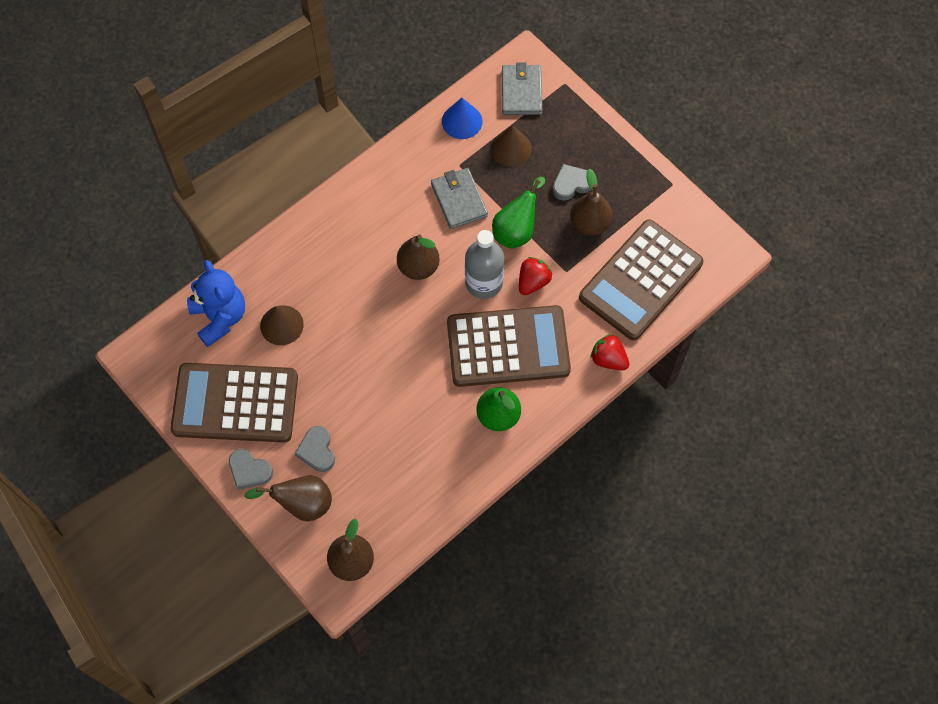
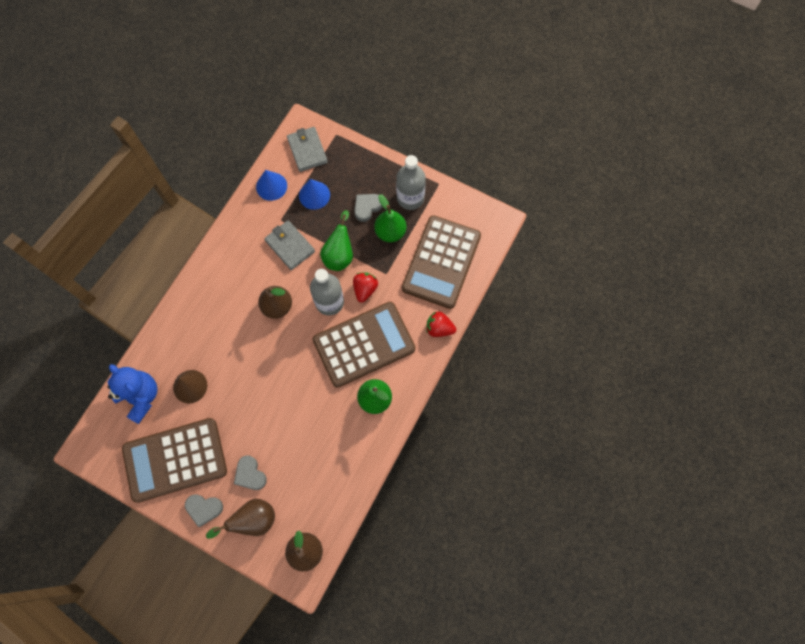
camera: 20 degrees left, 5 degrees up
(511, 148) = (314, 195): brown cone -> blue cone
(589, 223) = (390, 232): brown pear -> green pear
(630, 190) = (410, 198): none -> grey bottle

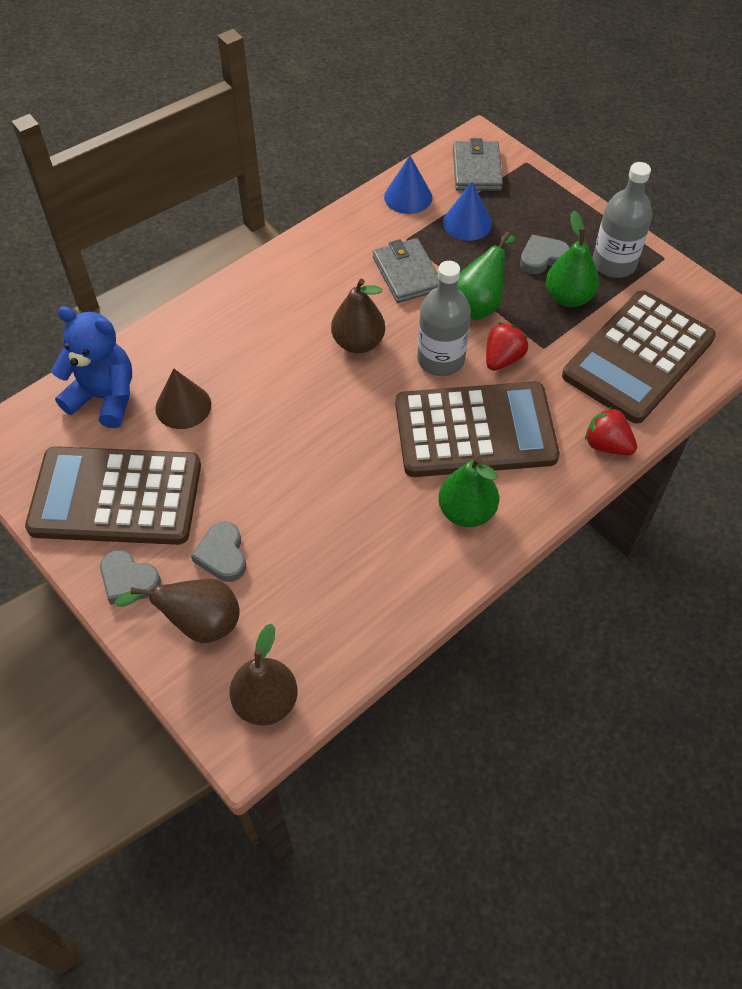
camera: 20 degrees right, 15 degrees down
(140, 397) = (104, 397): blue teddy bear -> blue teddy bear turned 45 degrees counterclockwise

